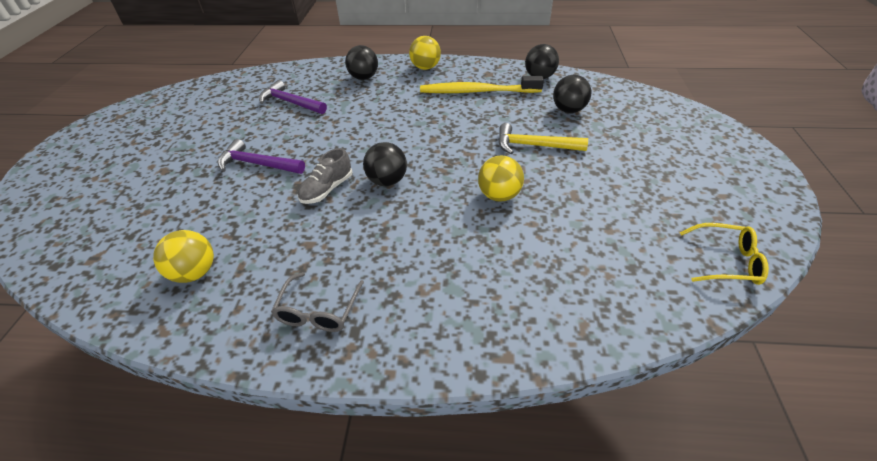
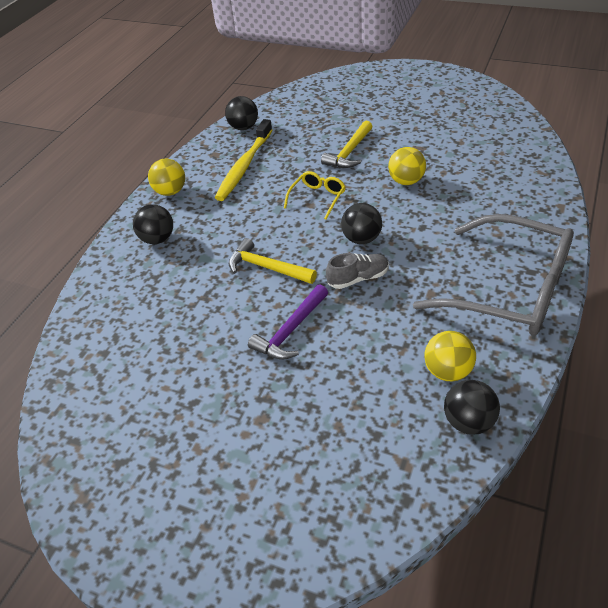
camera: 70 degrees left, 0 degrees up
(291, 103) = (173, 303): purple hammer -> none
(319, 310) = (508, 289): grey glasses -> grey glasses, size x2.30
(327, 189) = (358, 278): grey shoe -> grey shoe turned 75 degrees counterclockwise
(336, 135) = (267, 268): none -> yellow hammer
(568, 110) = (308, 125): black ball -> black ball (468, 422)
(725, 261) = (500, 109): yellow glasses -> yellow glasses (317, 198)

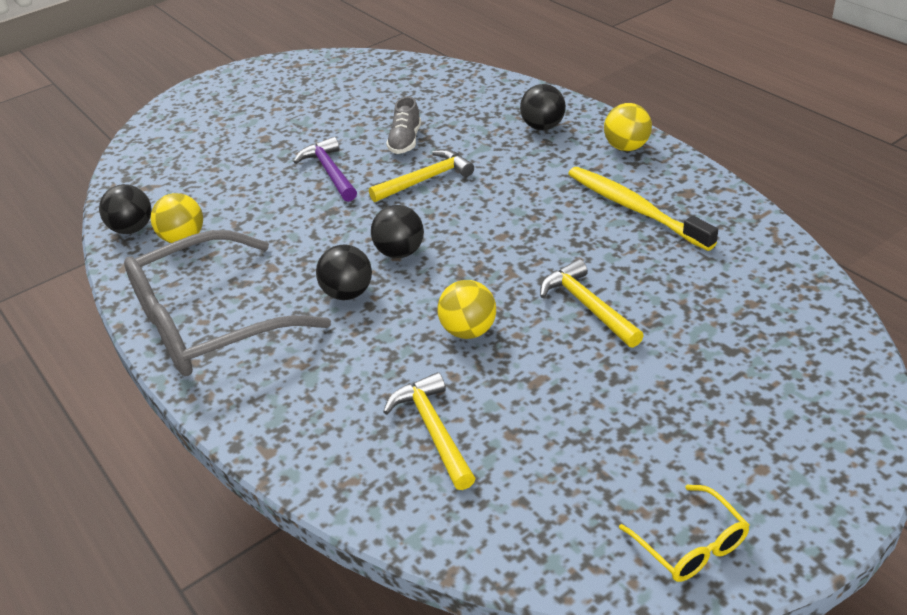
camera: 120 degrees right, 5 degrees down
(243, 127) = (743, 231): black ball -> black ball (348, 293)
(317, 198) = (507, 245): yellow glasses -> yellow glasses (690, 544)
(358, 278) = (345, 229): grey shoe -> grey shoe (405, 141)
(484, 162) = (433, 430): none -> yellow hammer

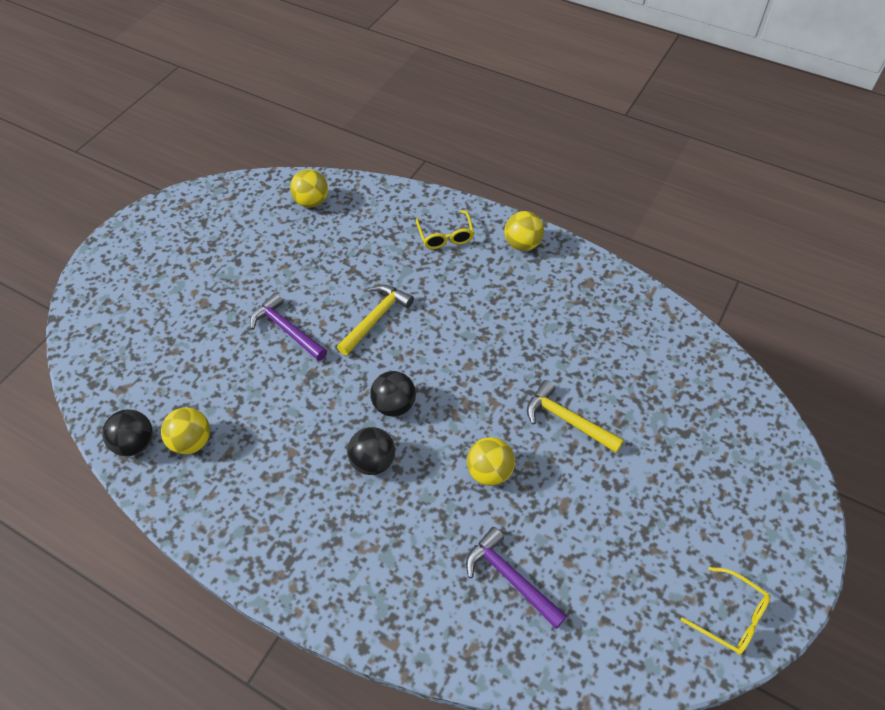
camera: 25 degrees left, 15 degrees up
(211, 322) = (271, 527): grey glasses -> none
(405, 141) = (336, 278): grey shoe -> none
(419, 80) = (312, 202): none -> yellow ball
(433, 430) = (511, 578): yellow hammer -> purple hammer
(543, 127) = (445, 235): black ball -> yellow glasses
(635, 209) = (558, 310): yellow toothbrush -> none

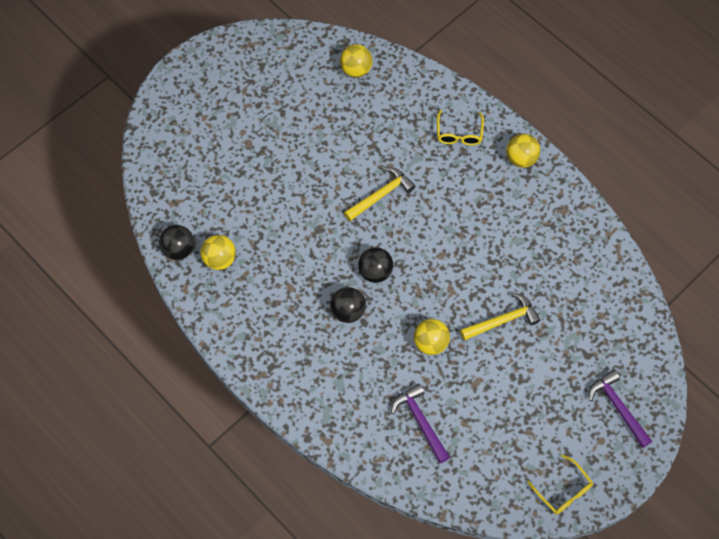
camera: 15 degrees right, 10 degrees up
(287, 330) = (308, 186): purple hammer -> purple hammer (618, 408)
(567, 420) = (502, 320): yellow hammer -> yellow hammer turned 105 degrees clockwise

